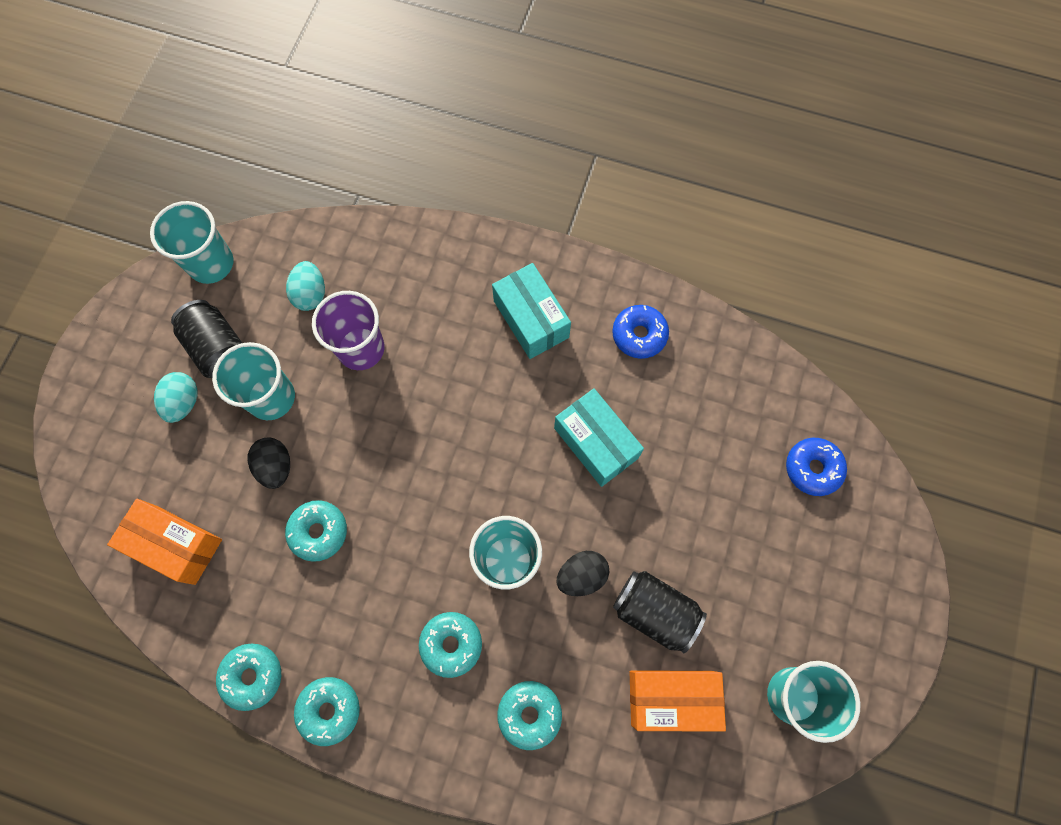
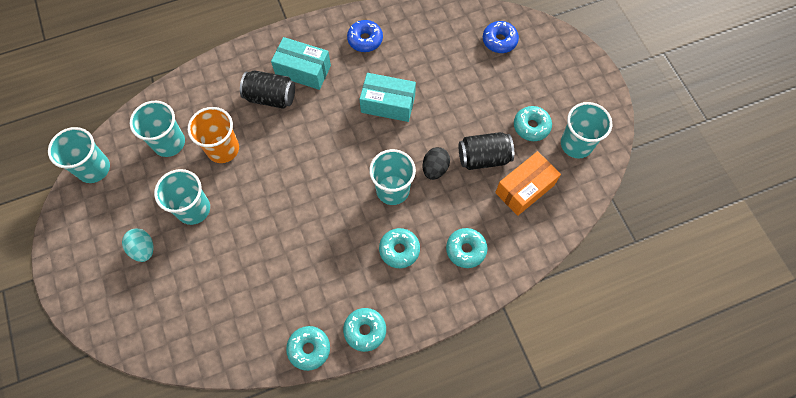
camera: 40 degrees left, 5 degrees down
(176, 544) = (205, 321): orange box -> none
(219, 349) = (139, 208): black can -> black can (270, 97)
(275, 467) = (228, 240): black egg -> none
(310, 294) = (169, 143): turquoise egg -> turquoise cup
(318, 532) = (281, 253): turquoise donut -> turquoise donut (531, 126)
(361, 348) = (223, 149): purple cup -> orange cup

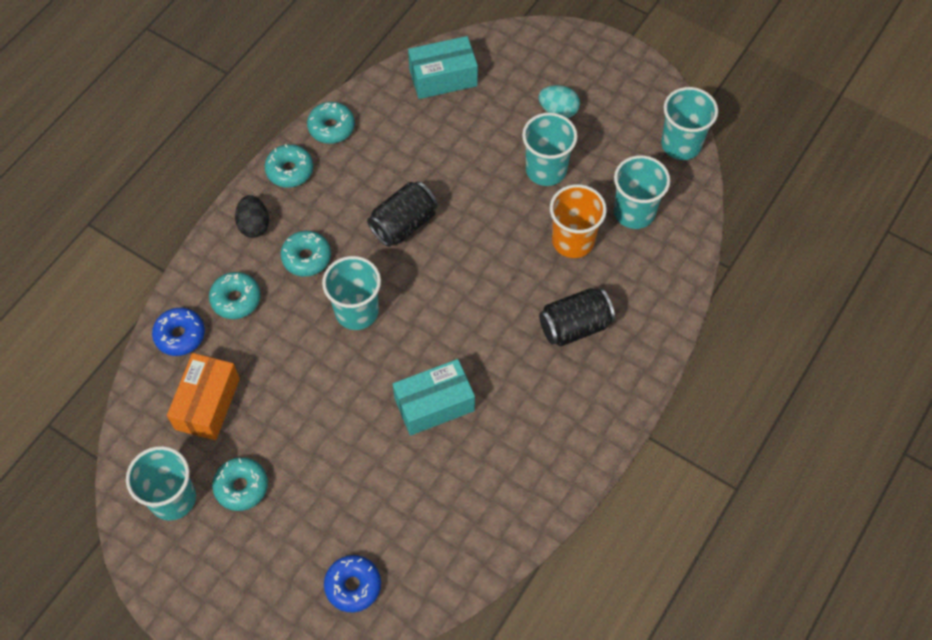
camera: 145 degrees right, 5 degrees down
(303, 70) = (566, 381): turquoise box -> turquoise box (443, 78)
(365, 39) = (527, 470): blue donut -> blue donut (180, 335)
(435, 168) = (325, 363): black egg -> black egg (254, 225)
(483, 157) = (277, 411): black can -> black can (404, 224)

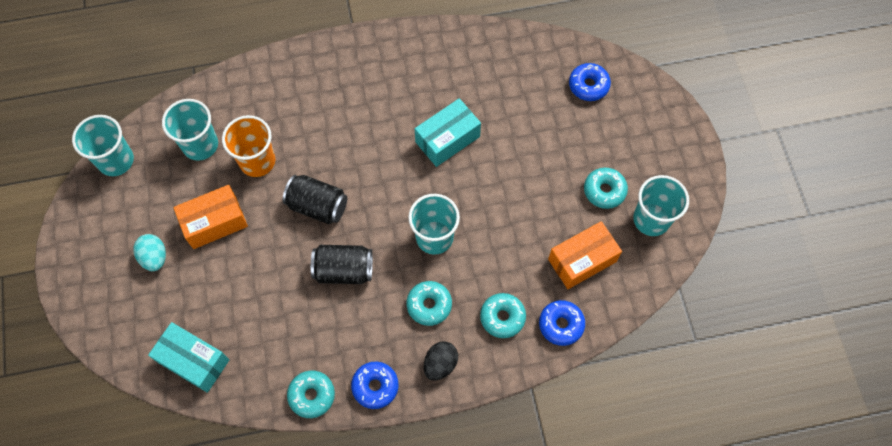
camera: 135 degrees left, 5 degrees up
(290, 170) = (375, 386): turquoise donut -> blue donut
(434, 404) = (447, 139): turquoise box -> turquoise box turned 60 degrees counterclockwise
(546, 170) = (214, 223): turquoise cup -> orange box
(574, 326) = (319, 111): black can -> black can (317, 206)

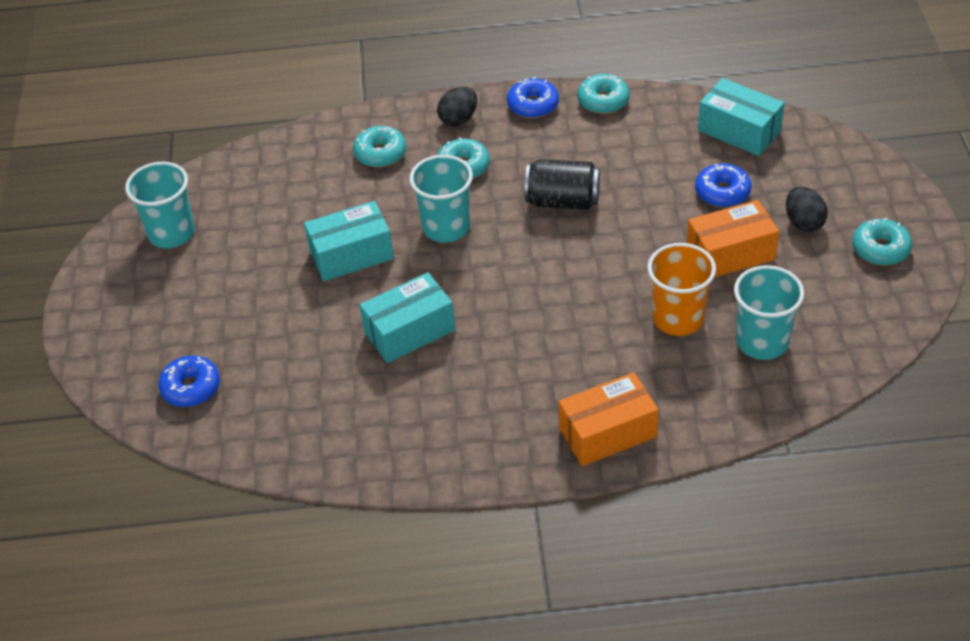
camera: 170 degrees left, 20 degrees down
(116, 160) = (881, 329): turquoise cup -> none
(154, 257) = (803, 222): turquoise egg -> black egg
(317, 206) = (594, 265): black can -> none
(504, 206) = (351, 254): none -> turquoise box
(561, 324) = (315, 145): blue donut -> blue donut (722, 192)
(582, 260) = (271, 198): orange box -> orange box (607, 432)
(604, 191) = (218, 264): turquoise donut -> turquoise donut (880, 249)

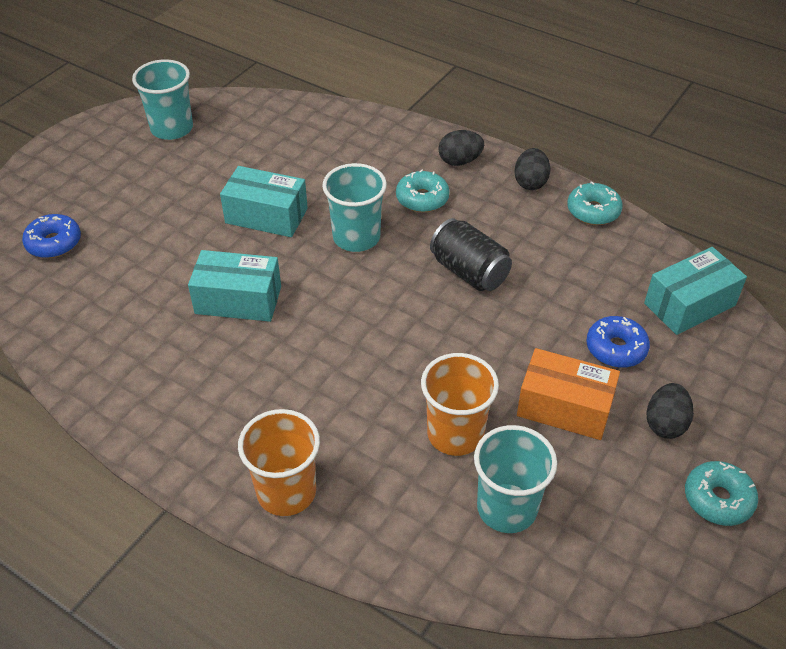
camera: 35 degrees right, 0 degrees up
(380, 153) = (373, 154): turquoise donut -> none
(533, 105) = (530, 182): blue donut -> black egg
(607, 432) = (286, 492): orange box -> orange cup
(739, 131) = (689, 304): turquoise box -> turquoise box turned 75 degrees clockwise

